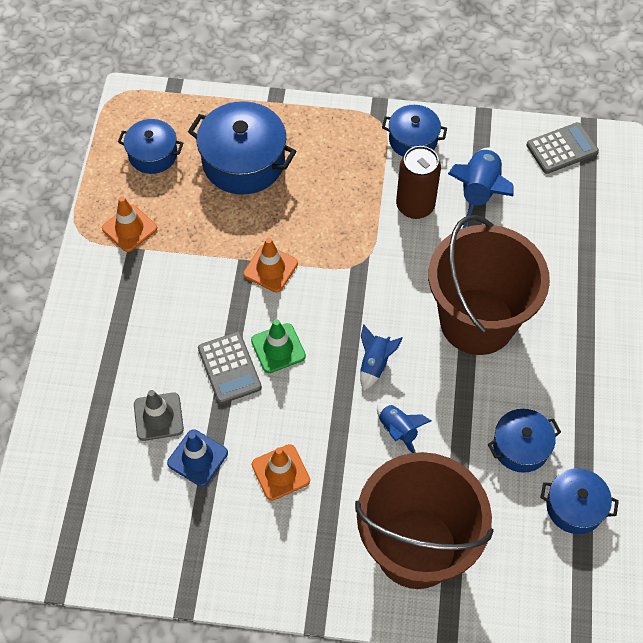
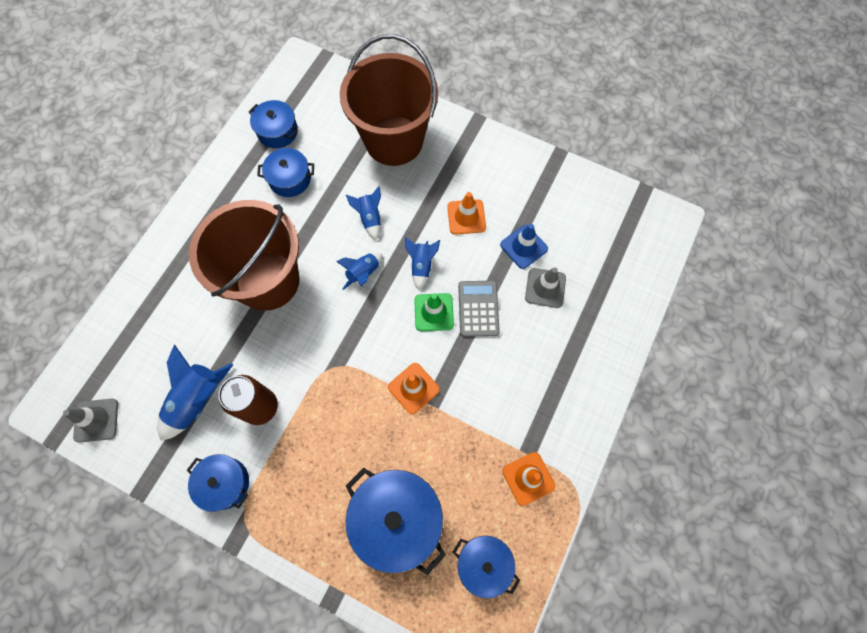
camera: 160 degrees left, 10 degrees up
(312, 394) = (421, 266): none -> blue rocket
(562, 149) = (96, 420): grey calculator -> grey traffic cone

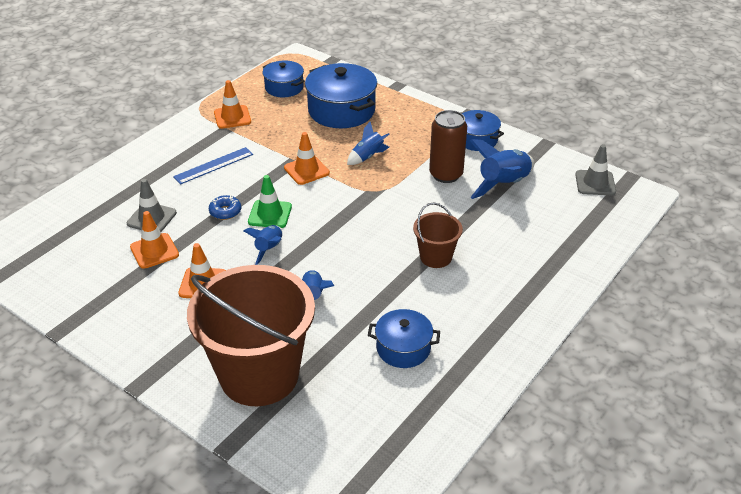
camera: 170 degrees left, 30 degrees down
(267, 280) = (436, 257): brown bucket -> brown bucket, size x0.46
(277, 131) = (415, 408): blue pot -> none
(363, 273) = (332, 250): blue rocket -> blue rocket (367, 157)
(478, 309) = (225, 211): grey calculator -> blue donut
(516, 379) = (213, 165): none -> blue ruler
(523, 247) = (154, 251): blue traffic cone -> orange traffic cone

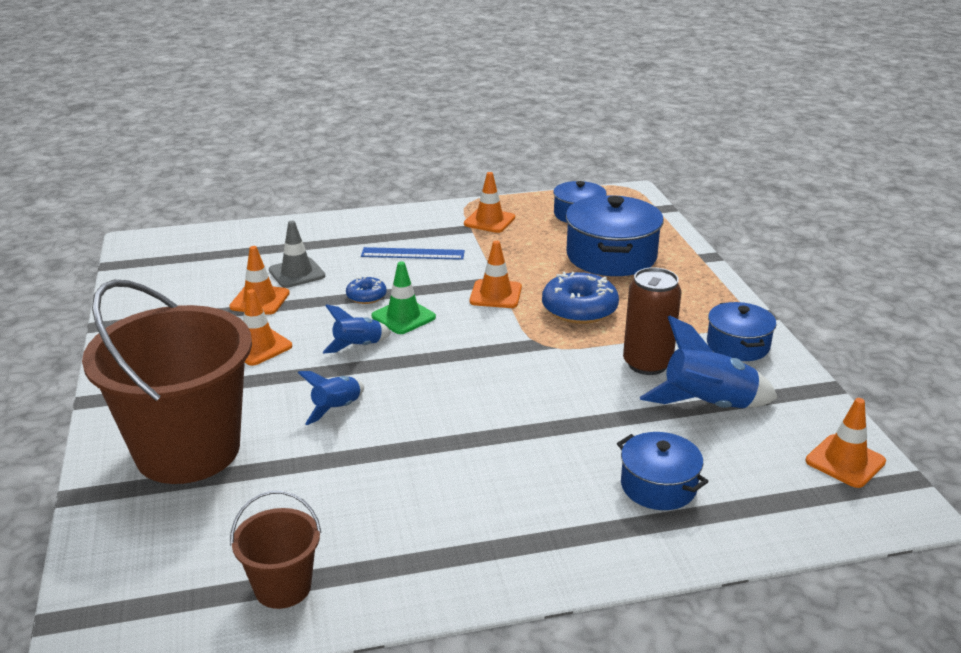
camera: 40 degrees right, 10 degrees down
(367, 157) = (579, 309): blue rocket -> blue donut
(403, 348) = (351, 508): blue pot -> blue pot (658, 486)
(436, 257) = (517, 439): brown bucket -> brown bucket (283, 587)
(595, 183) = (845, 461): grey traffic cone -> orange traffic cone

